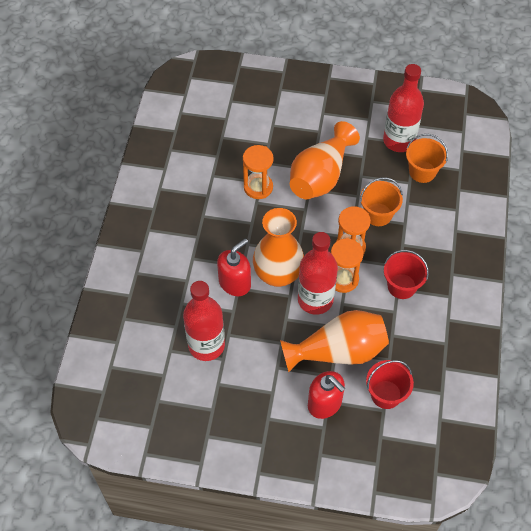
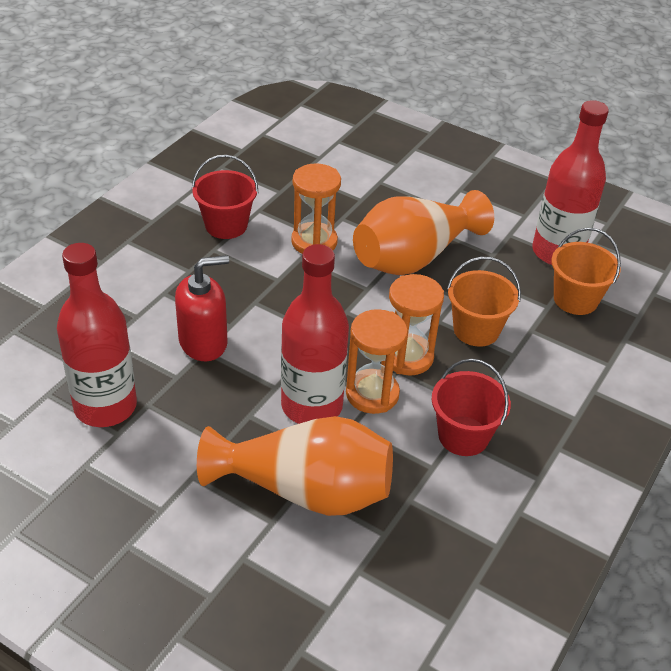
camera: 20 degrees right, 15 degrees down
(278, 274) = (275, 353): orange vase -> none
(325, 403) = (235, 559): red soap dispenser -> none
(386, 394) = (348, 586): red bucket -> red bucket (226, 225)

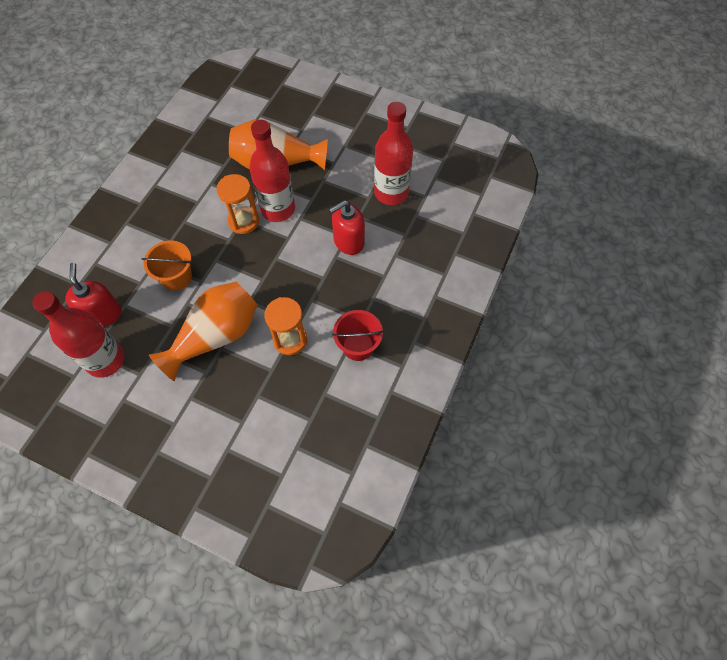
camera: 175 degrees right, 20 degrees up
(407, 357) = (222, 249): orange hourglass -> none
(463, 436) = (192, 203): red bucket -> none
(575, 299) = (103, 314): orange bucket -> red soap dispenser

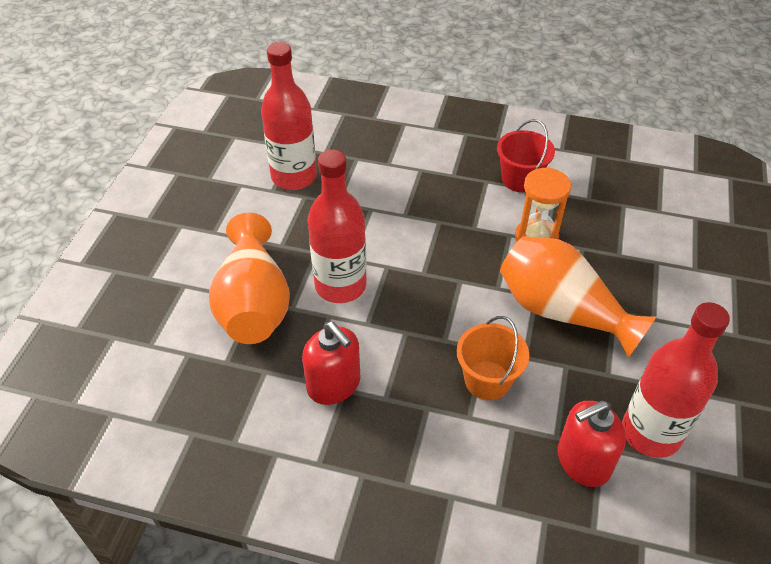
camera: 100 degrees left, 15 degrees down
(243, 221) = (370, 321): orange hourglass -> none
(348, 241) = (379, 206): red soap dispenser -> red soap dispenser (334, 385)

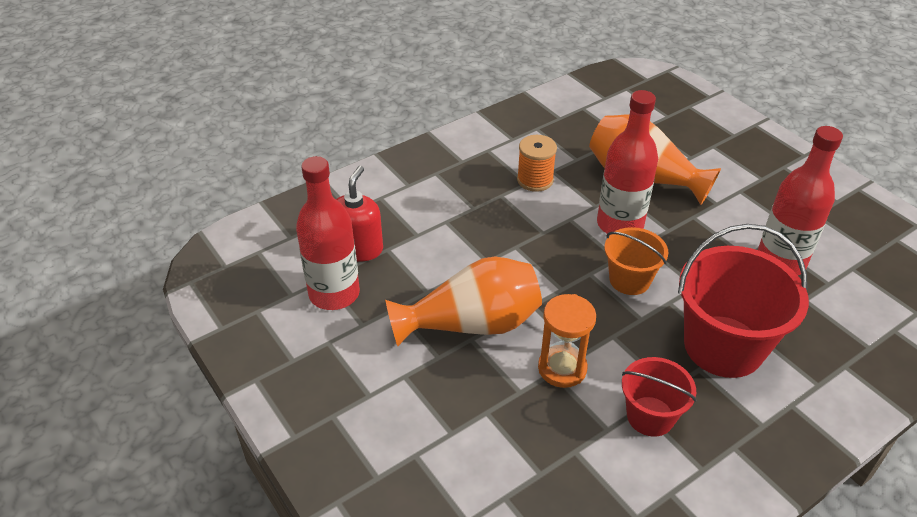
camera: 130 degrees right, 5 degrees down
(334, 385) = (535, 180): red soap dispenser -> orange spool
(419, 172) = (723, 346): none -> red bucket
(487, 380) = (461, 245): orange bucket -> orange bucket (629, 280)

